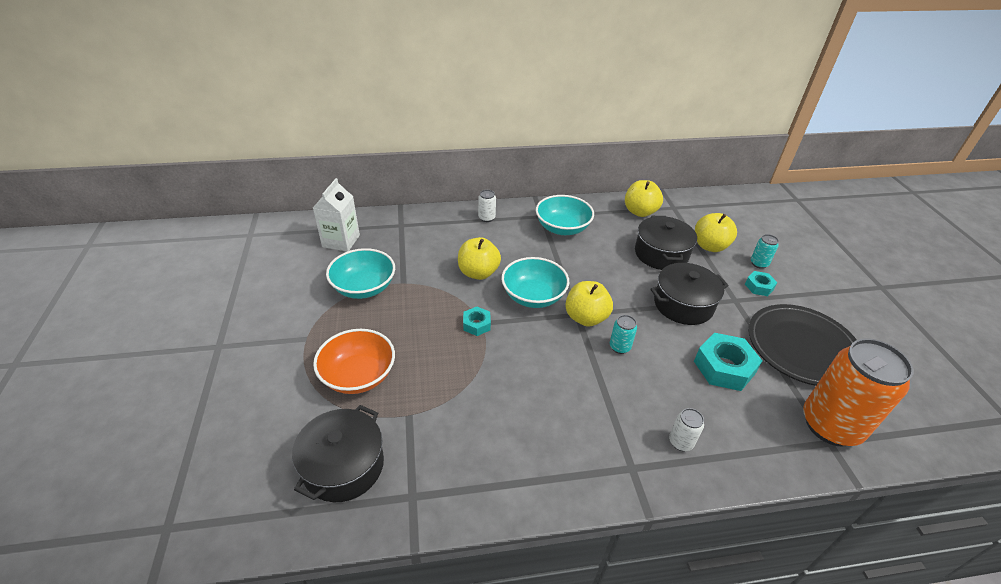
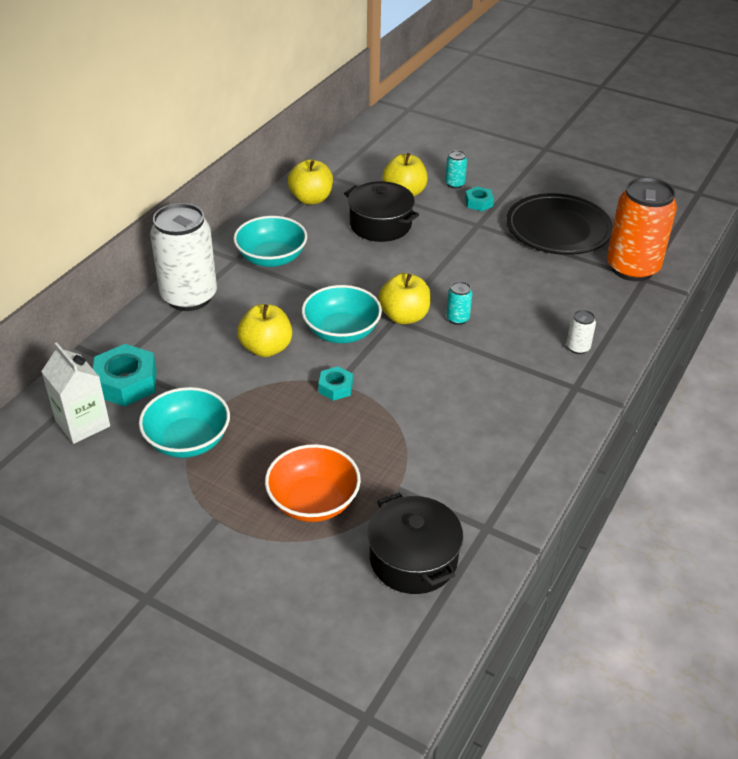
camera: 50 degrees left, 0 degrees up
(486, 218) = (189, 297): white can -> white can, size x2.45
(683, 304) = (452, 254): black pot -> none
(724, 367) = (536, 279): turquoise nut -> turquoise nut (126, 383)

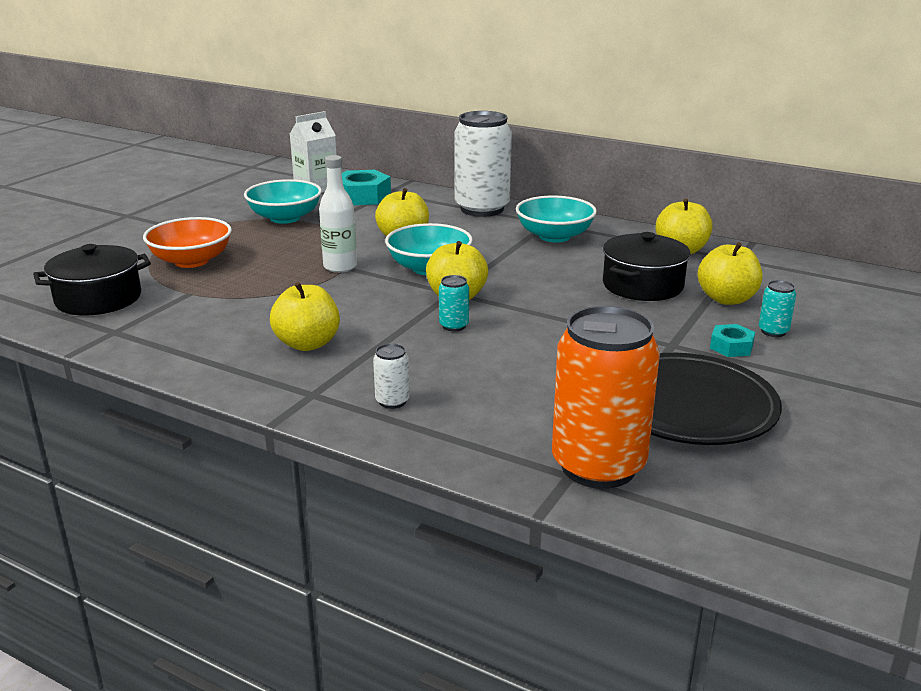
camera: 90 degrees right, 15 degrees down
(335, 387) = (340, 267): turquoise nut -> white bottle
(497, 396) = (307, 344): none -> yellow apple

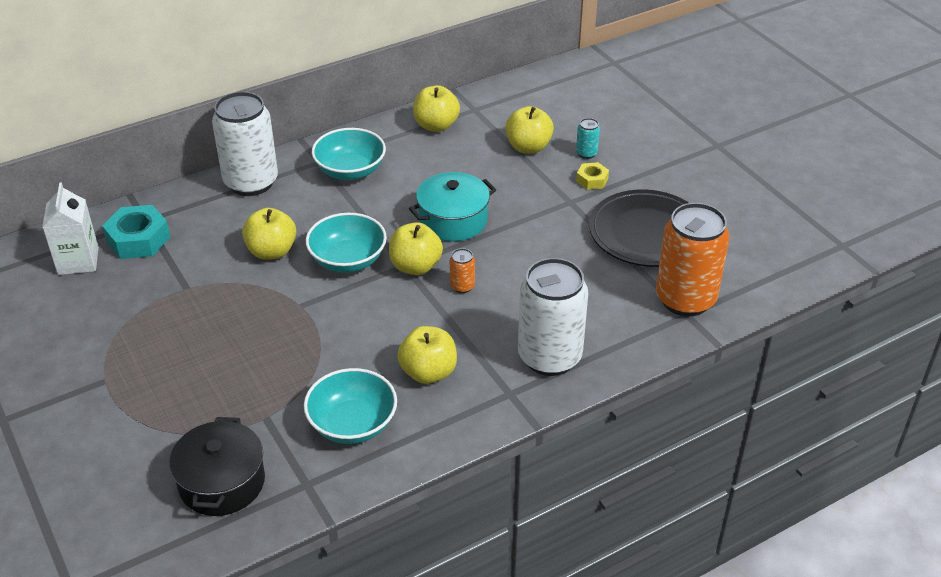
camera: 60 degrees left, 15 degrees up
(191, 261) = (189, 398): orange bowl -> none
(285, 218) = (141, 307): turquoise bowl -> turquoise bowl (352, 424)
(340, 267) = (296, 308): white bottle -> none
(392, 401) = (549, 357): white can -> white can, size x2.45
(454, 326) = (462, 286): turquoise can -> orange can
(549, 295) = (453, 220): none -> turquoise pot
(642, 285) = (476, 171): black pot -> none
(731, 347) = (592, 180): turquoise nut -> yellow nut

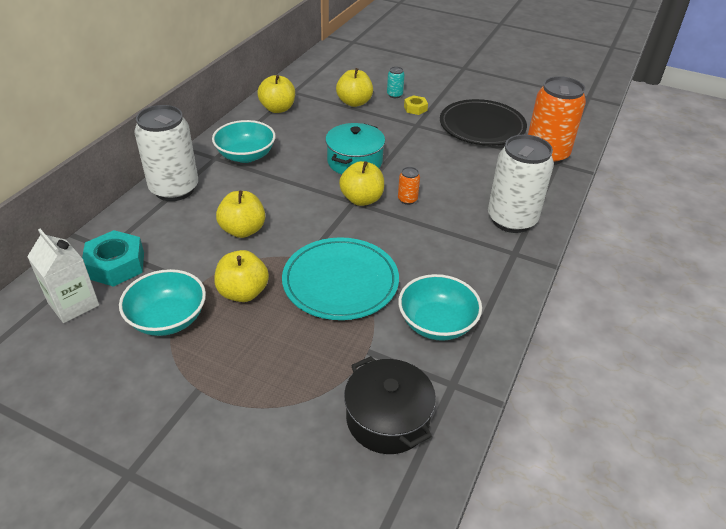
camera: 35 degrees left, 0 degrees up
(307, 343) = (340, 282): none -> turquoise plate
(348, 260) = (308, 214): turquoise bowl -> turquoise bowl (168, 319)
(428, 372) = (448, 263): yellow apple -> yellow apple (243, 292)

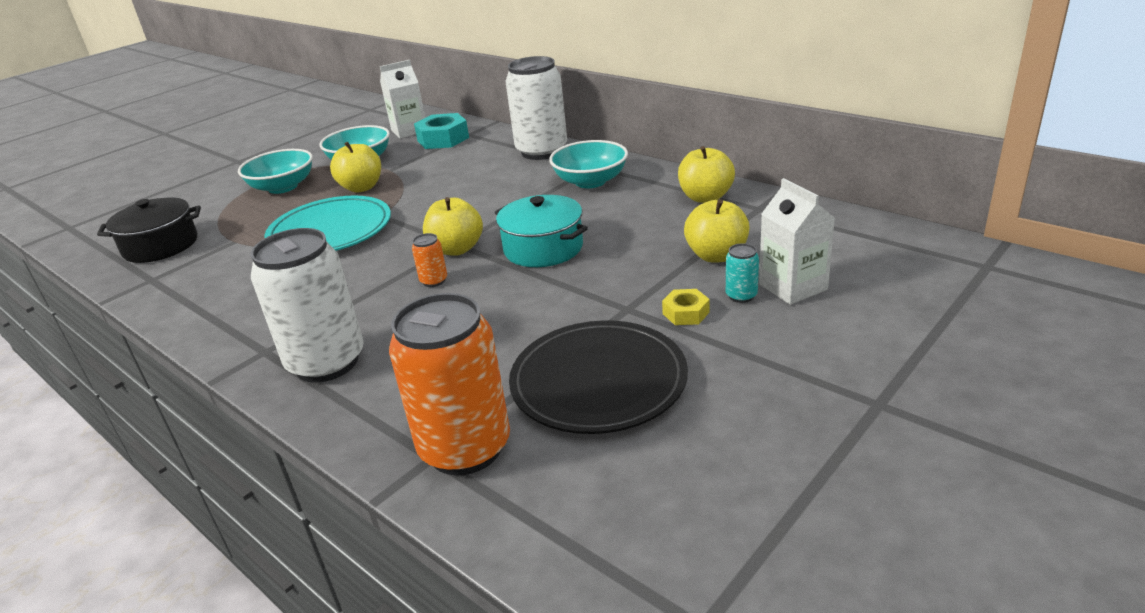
camera: 110 degrees right, 10 degrees down
(243, 230) = (450, 184): yellow apple -> none
(382, 82) = (793, 287): none -> white carton
(437, 323) = (223, 279): turquoise bowl -> turquoise bowl (283, 187)

